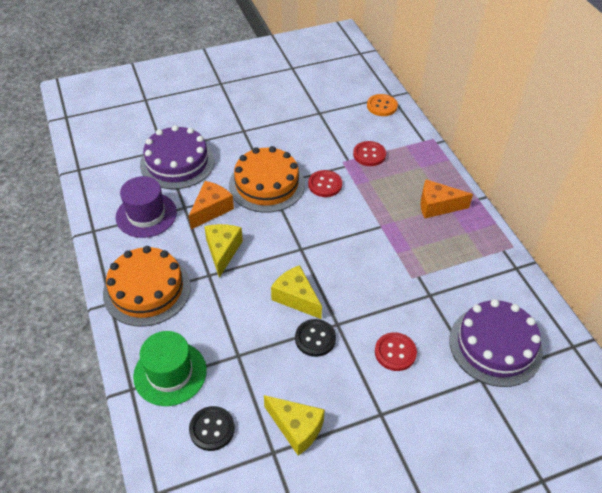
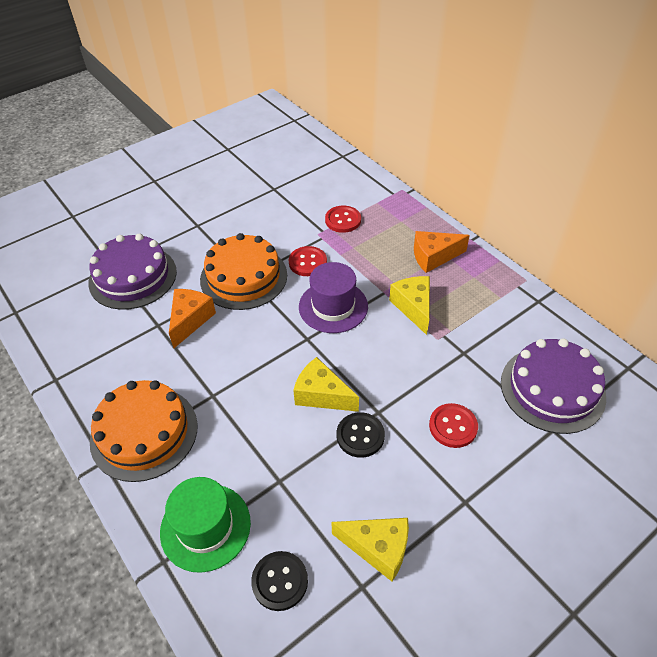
camera: 15 degrees left, 0 degrees up
(146, 215) = (115, 345): purple hat -> purple hat (333, 306)
(222, 251) = (219, 364): yellow cheese -> yellow cheese (413, 307)
(382, 106) = (337, 168): orange button -> none

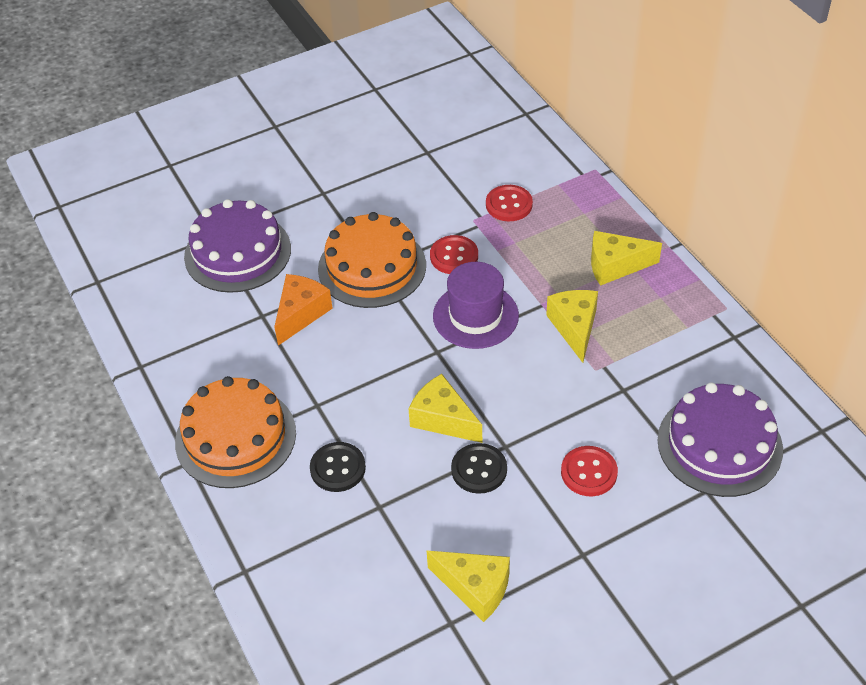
camera: 10 degrees right, 0 degrees up
(205, 527) = (292, 543): green hat -> none
(280, 581) = (364, 606): black button -> black button (338, 468)
(434, 257) = (615, 266): orange cheese -> yellow cheese

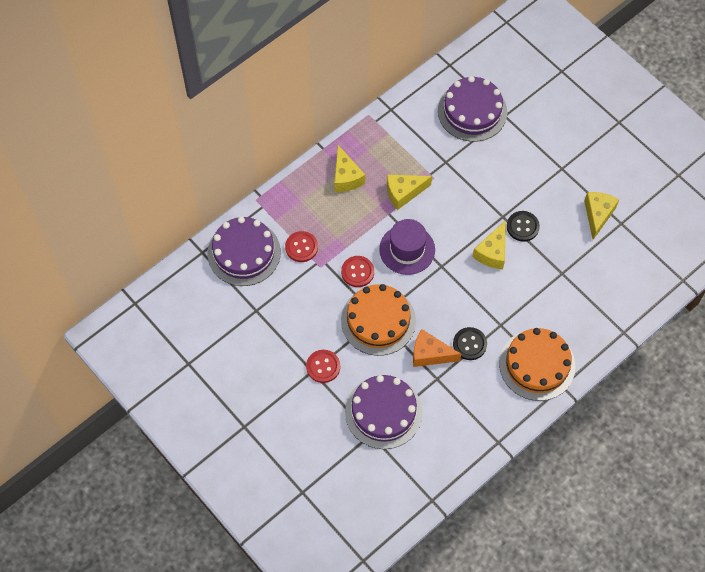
camera: 105 degrees left, 15 degrees up
(338, 468) = (543, 301): black button -> black button (469, 344)
(515, 149) = (244, 253): none -> purple cake
(589, 472) = (509, 172): red button -> red button (323, 367)

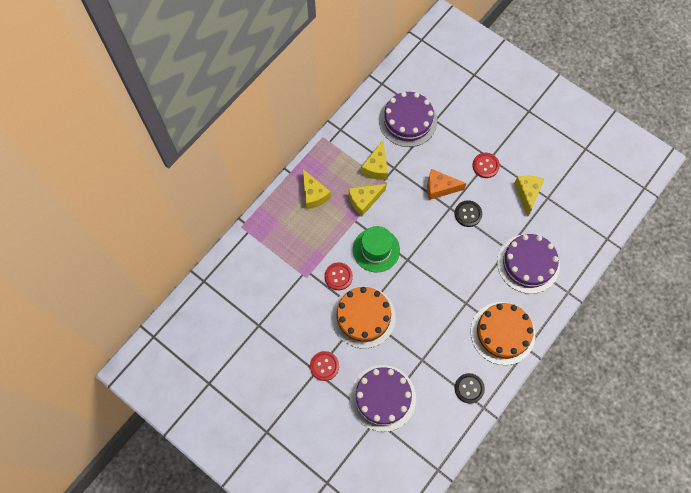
camera: 10 degrees left, 5 degrees up
(244, 253) = (239, 275): purple cake -> purple cake (528, 263)
(301, 247) = (287, 262): red button -> red button (485, 166)
(407, 249) = (376, 250): purple hat -> green hat
(430, 354) = (412, 339): orange cheese -> orange cheese (440, 188)
(469, 344) = (443, 324): black button -> black button (469, 388)
(492, 252) = (447, 240): yellow cheese -> yellow cheese (376, 167)

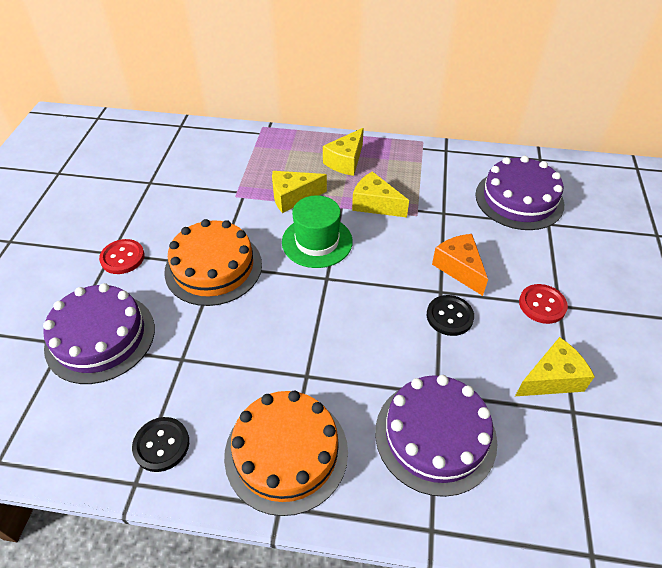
camera: 60 degrees right, 20 degrees down
(338, 276) = (255, 222): red button -> none
(376, 167) = (429, 197): yellow cheese -> yellow cheese (293, 197)

